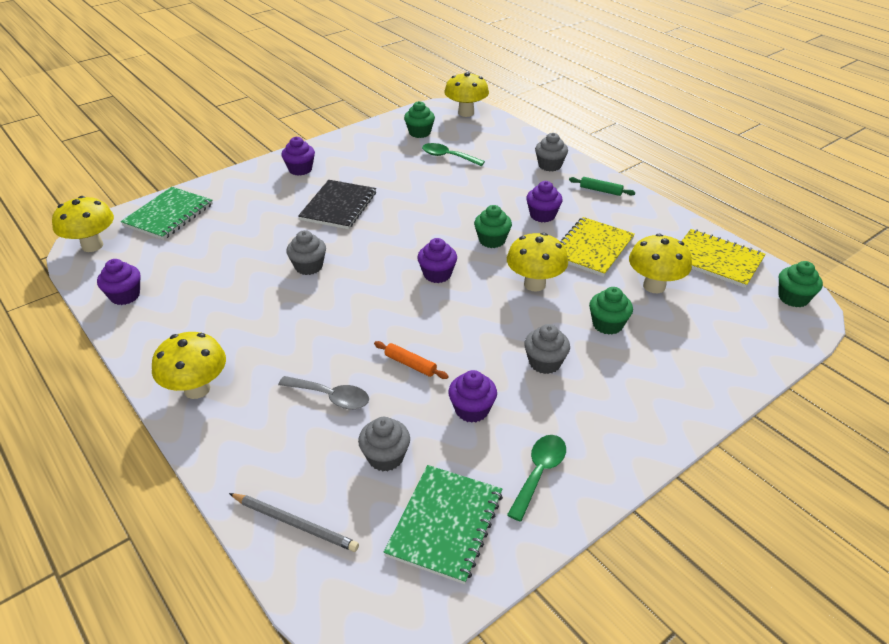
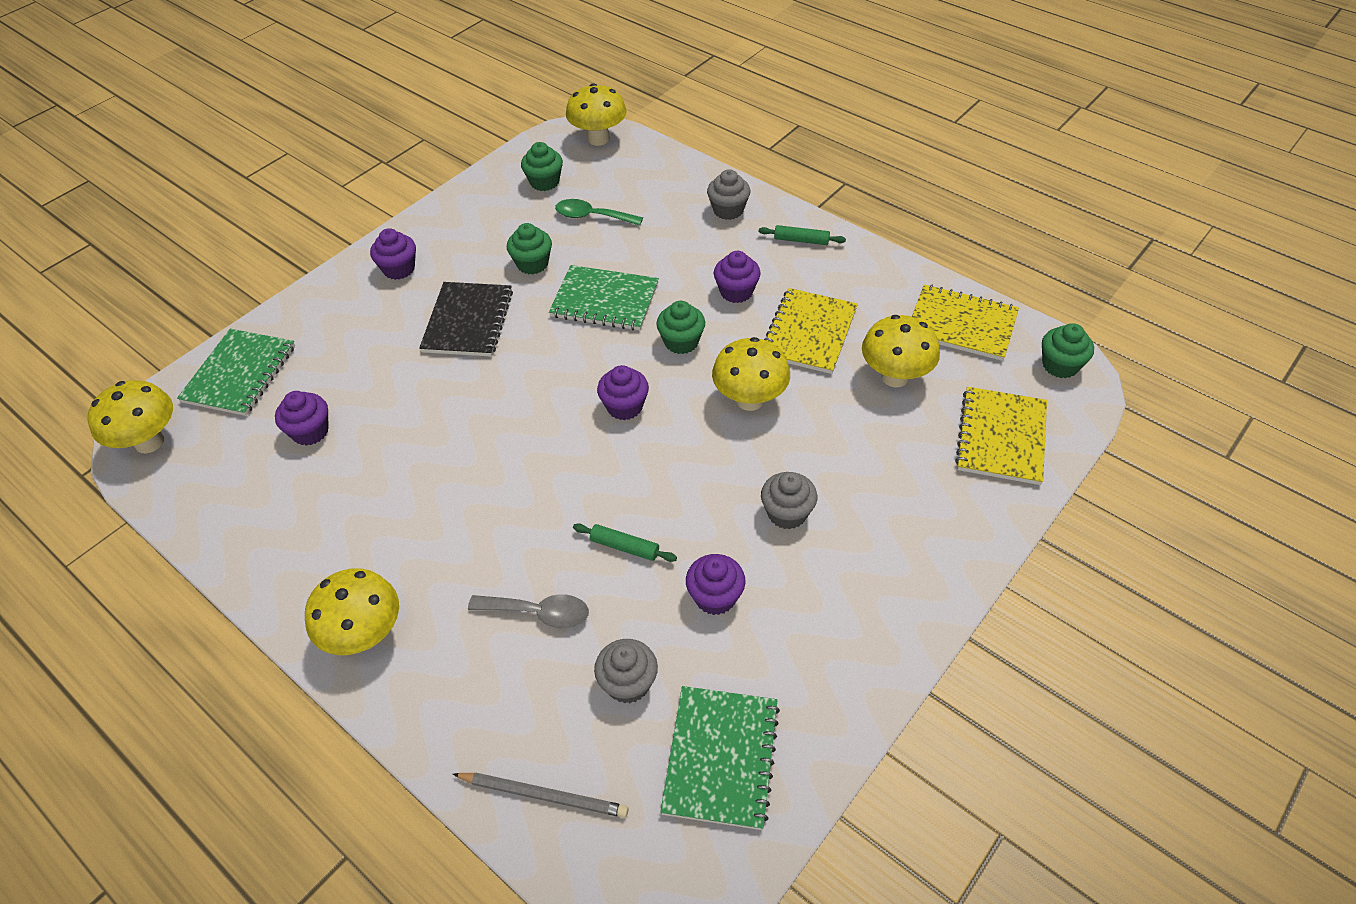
camera: 10 degrees left, 10 degrees up
(125, 296) = (222, 513): purple cupcake -> purple cupcake (310, 431)
(308, 266) = (455, 424): grey cupcake -> none
(410, 364) = (624, 547): orange rolling pin -> green rolling pin
(442, 207) = (604, 300): none -> green notebook
(539, 473) = (813, 667): green spoon -> none
(607, 324) = (850, 444): green cupcake -> green cupcake (532, 264)
(733, 339) = (1001, 437): none -> yellow notebook

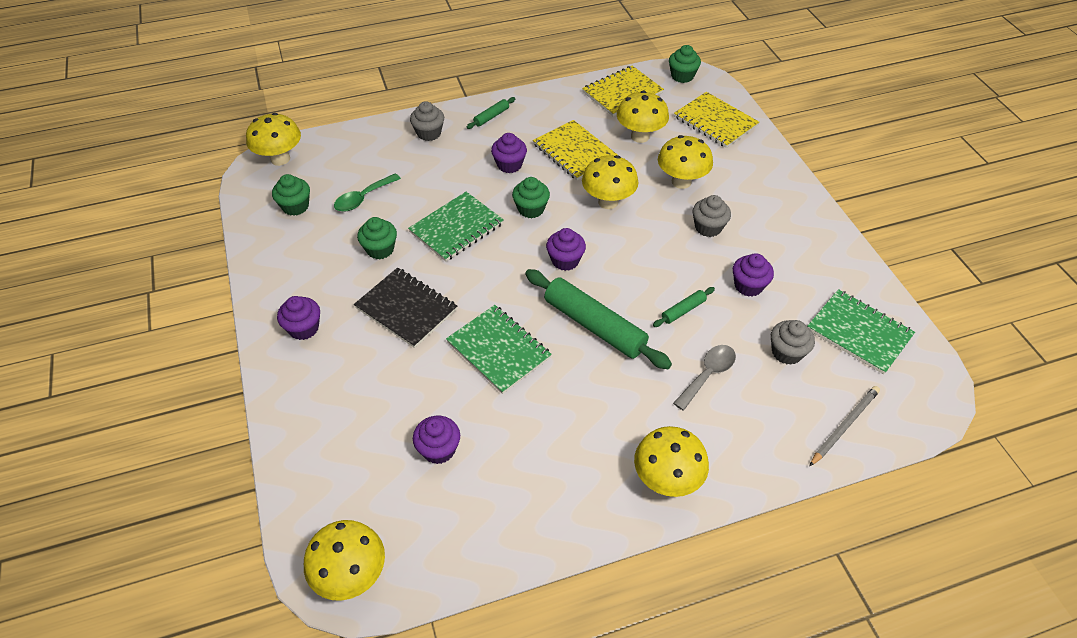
camera: 60 degrees left, 0 degrees up
(240, 374) = (327, 479): green notebook -> green notebook (498, 350)
(545, 476) = (594, 325): none -> green rolling pin
(847, 452) = (681, 182): none -> yellow mushroom

